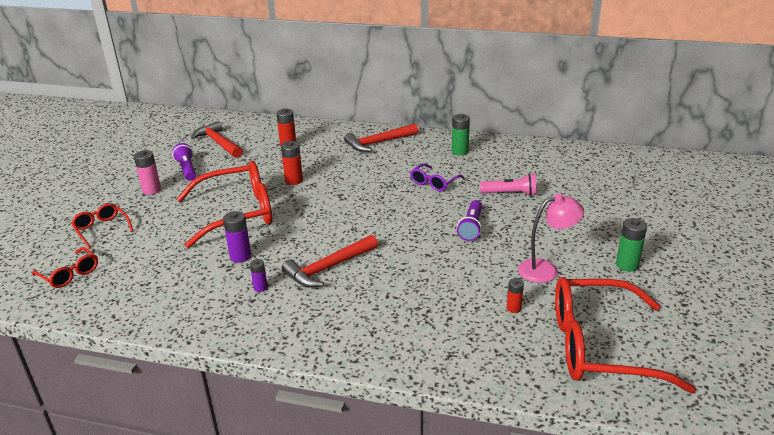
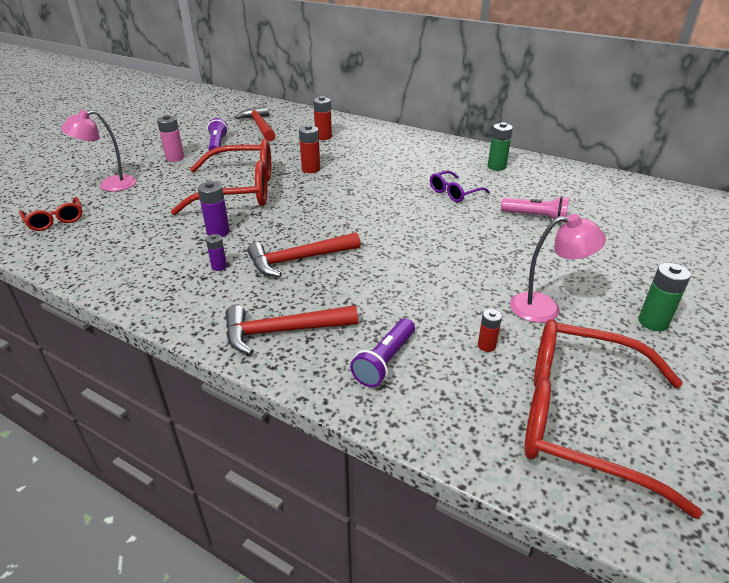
camera: 15 degrees right, 5 degrees up
(102, 229) = (109, 185): red glasses -> pink lamp
(378, 143) = (414, 146): red hammer -> red hammer (283, 331)
(471, 227) = (475, 245): purple flashlight -> purple flashlight (384, 361)

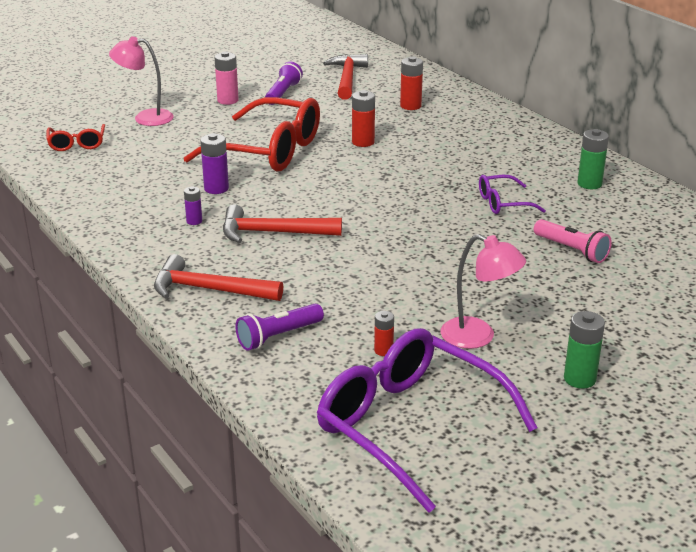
camera: 25 degrees right, 5 degrees down
(580, 418) = (410, 426): red glasses -> purple glasses

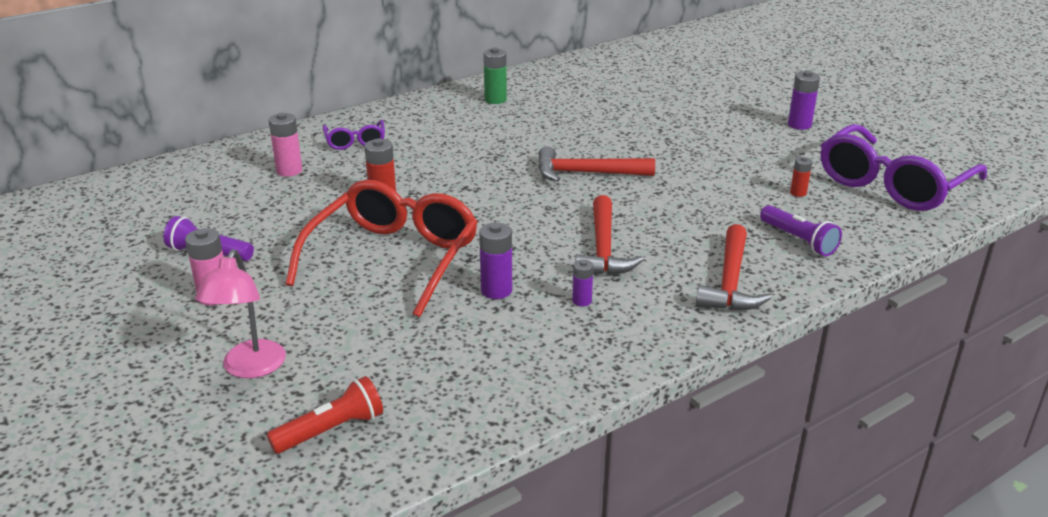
camera: 90 degrees left, 0 degrees up
(77, 144) = (331, 430): red glasses -> red flashlight
(347, 78) = (181, 208): red hammer -> red hammer (586, 173)
(410, 106) = (289, 171): red battery -> pink battery
(478, 337) = (760, 155): pink lamp -> none
(503, 203) = (532, 135): purple glasses -> purple glasses (355, 141)
(572, 250) = (615, 114): pink flashlight -> none
(579, 379) = (799, 125): green battery -> purple battery

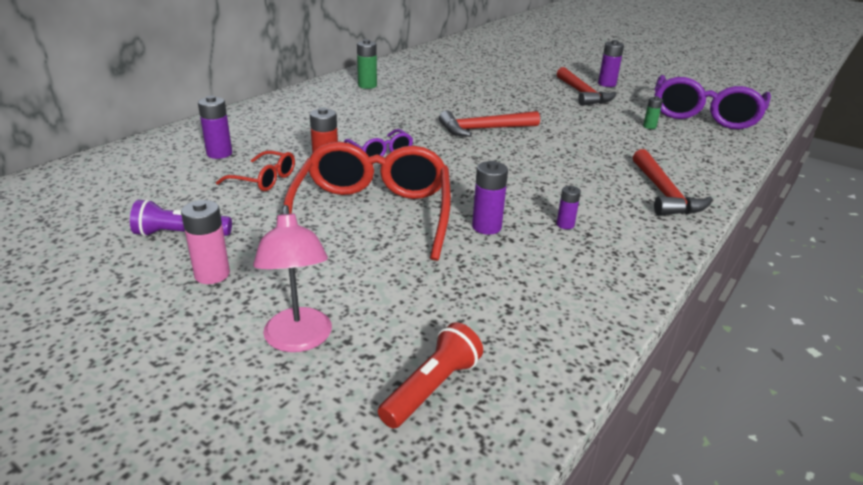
camera: 20 degrees left, 0 degrees up
(289, 171) = (219, 154): pink battery -> purple battery
(314, 206) = (264, 179): none -> red glasses
(355, 141) = (267, 125): purple glasses -> purple glasses (380, 152)
(603, 249) = (546, 182): red hammer -> red hammer (582, 94)
(798, 193) = (649, 126): red battery -> green battery
(798, 240) = (682, 158): purple flashlight -> none

